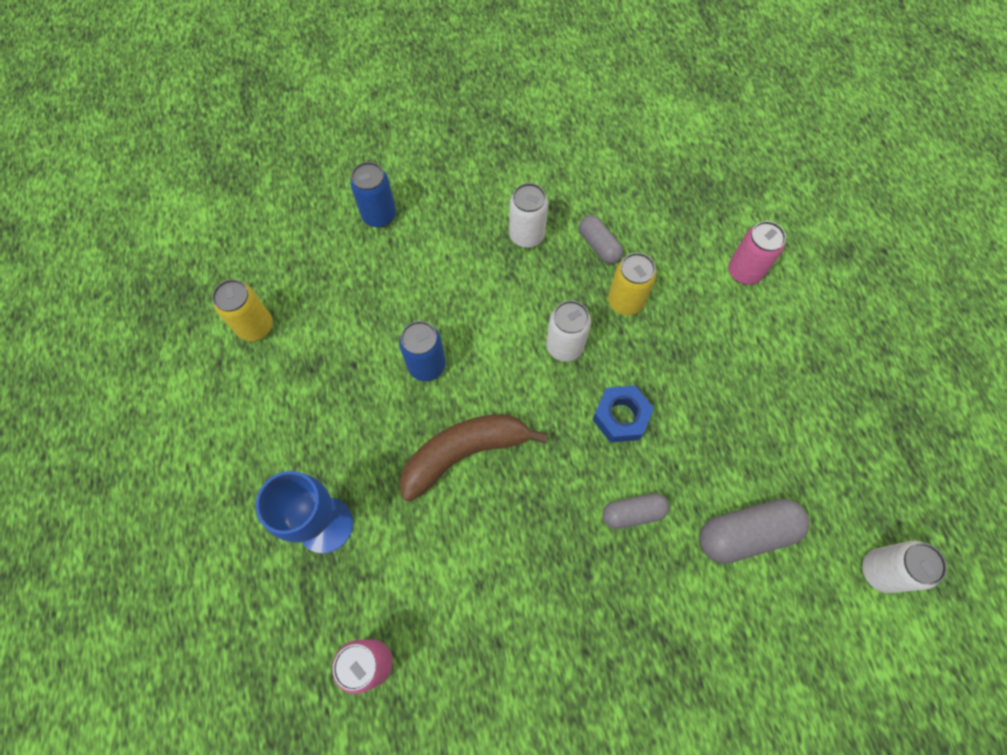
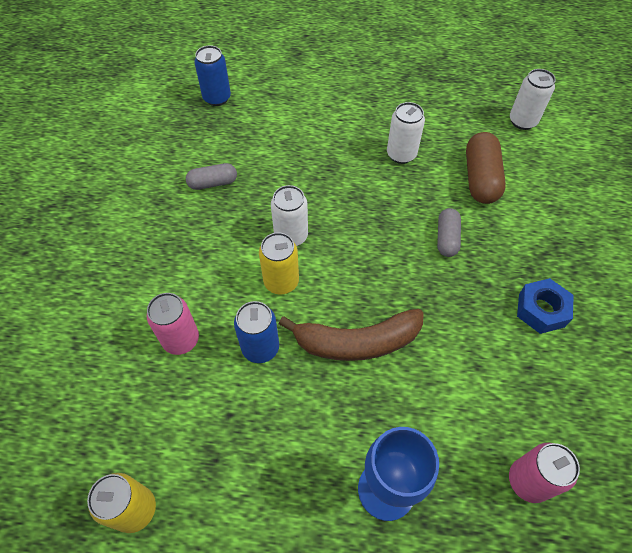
camera: 70 degrees left, 10 degrees down
(379, 215) = (77, 343): blue can -> blue can (217, 98)
(464, 453) = (357, 342): brown banana -> brown banana turned 90 degrees counterclockwise
(526, 235) = (174, 229): white can -> white can (401, 154)
(621, 417) = (367, 219): blue nut -> blue nut (541, 310)
(625, 301) = (271, 183): yellow can -> yellow can (281, 282)
(744, 271) = (283, 107): pink can -> pink can (181, 339)
(746, 533) = (480, 178): grey capsule -> brown capsule

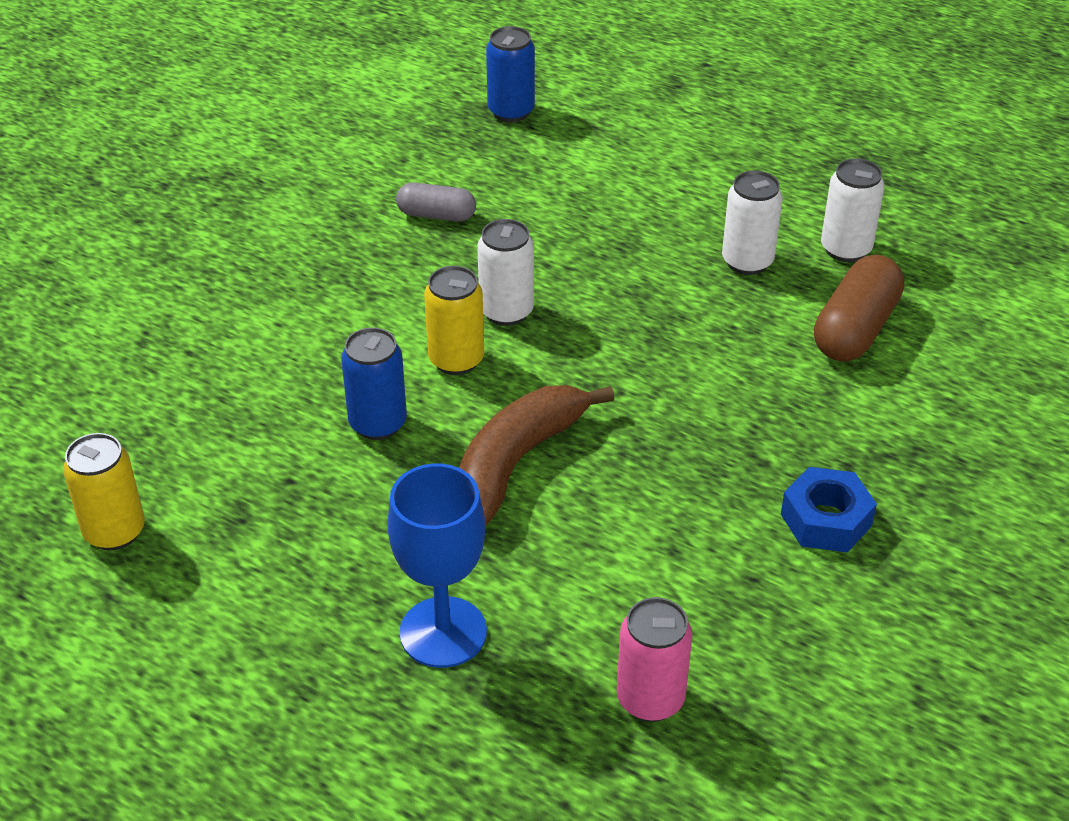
camera: 25 degrees right, 15 degrees down
(181, 339) = (279, 379): pink can -> none
(357, 342) = (516, 462): brown banana -> brown banana turned 105 degrees clockwise
(446, 238) = (741, 387): grey capsule -> none
(522, 121) = (988, 276): white can -> white can (845, 249)

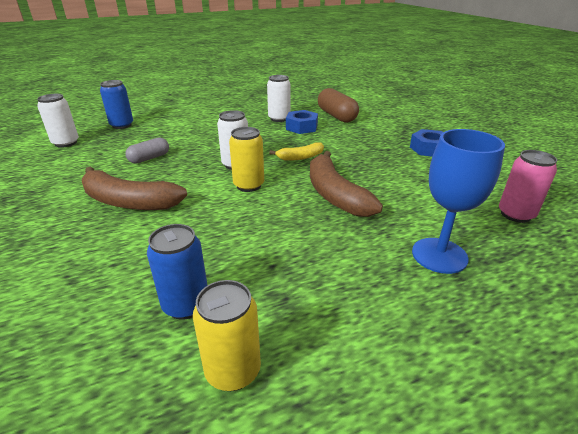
camera: 55 degrees left, 10 degrees down
(310, 277) = (129, 202): none -> brown banana
(378, 423) = (263, 220): blue can -> blue can (186, 305)
(607, 368) = (300, 157): none -> yellow banana
(739, 310) = (301, 127): none -> blue nut
(845, 249) = (296, 105): white can -> white can (66, 143)

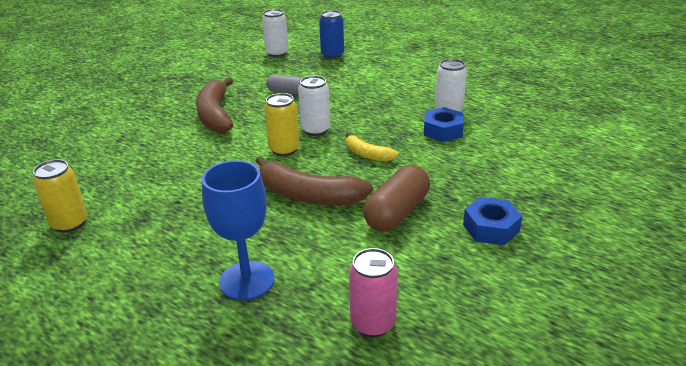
camera: 60 degrees right, 0 degrees up
(186, 305) = (117, 185): blue can -> none
(334, 194) = (308, 196): brown banana -> brown banana turned 105 degrees counterclockwise
(336, 116) = (508, 140): brown capsule -> brown capsule (397, 212)

